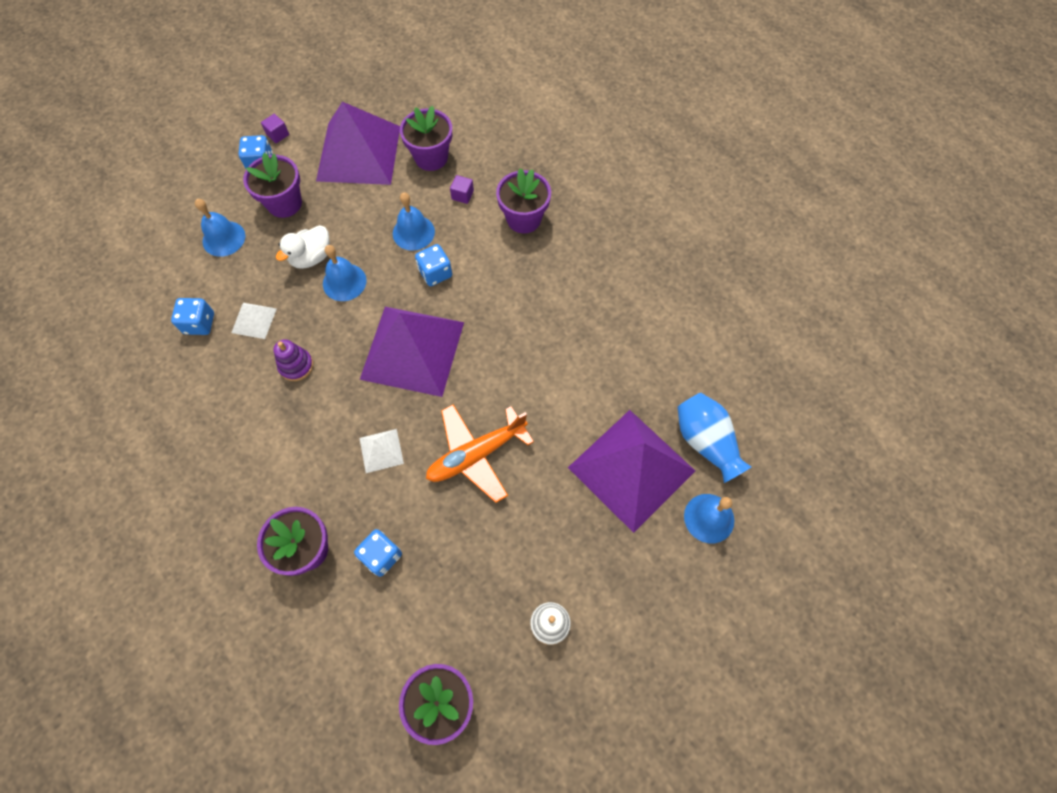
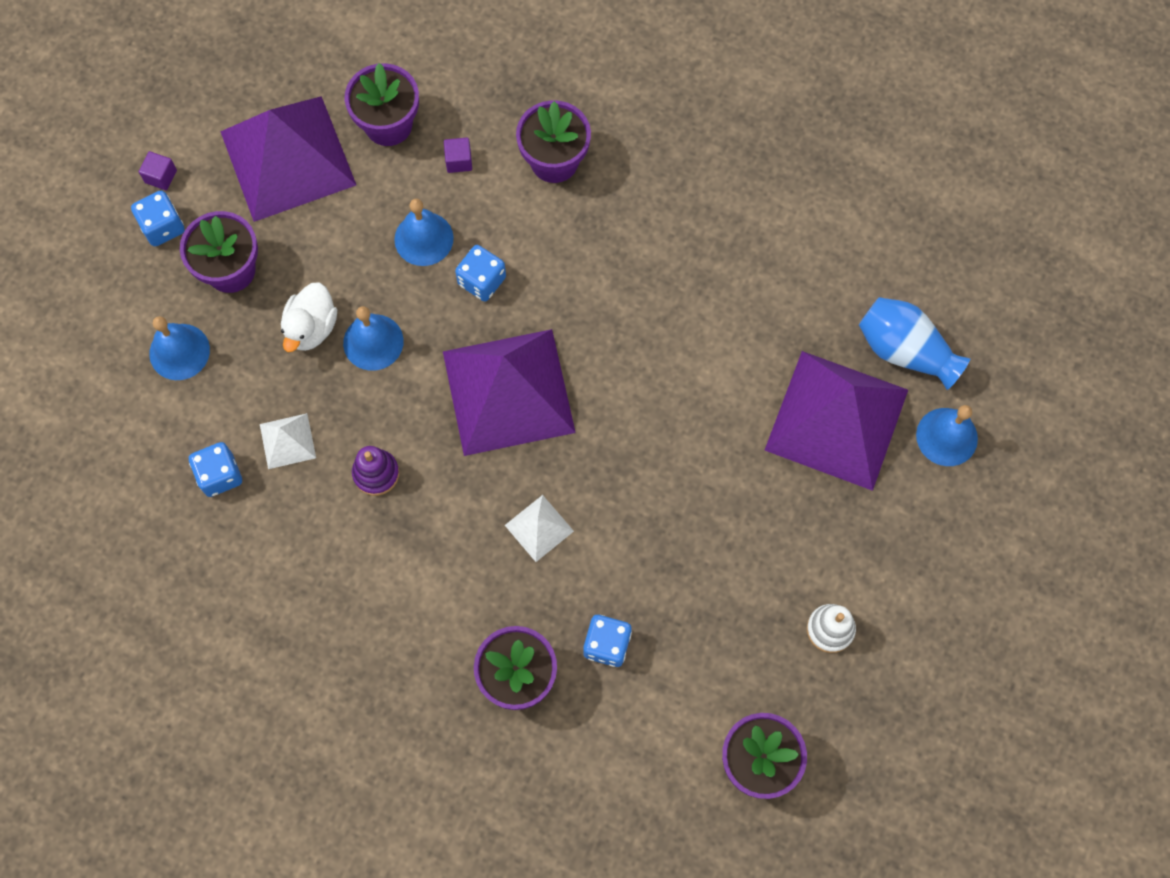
camera: 25 degrees left, 5 degrees up
(476, 454) = (652, 482): orange plane -> none

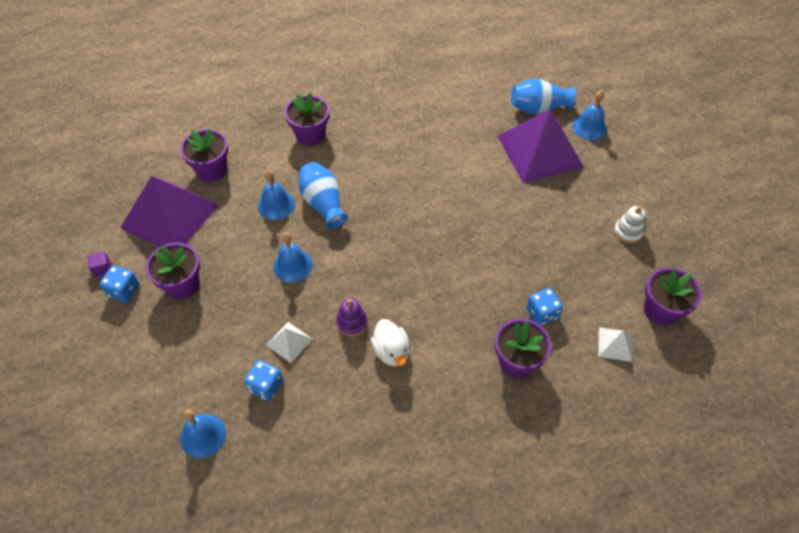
camera: 40 degrees left, 15 degrees down
(179, 351) = (187, 343): blue bell -> blue bell (203, 435)
(311, 327) = (253, 281): white duck -> white duck (391, 351)
(459, 161) = (263, 163): purple cube -> none
(482, 281) = (323, 203): blue dice -> blue vase
(508, 391) = (383, 240): purple pyramid -> none
(539, 528) = (457, 287): white pyramid -> white pyramid (615, 344)

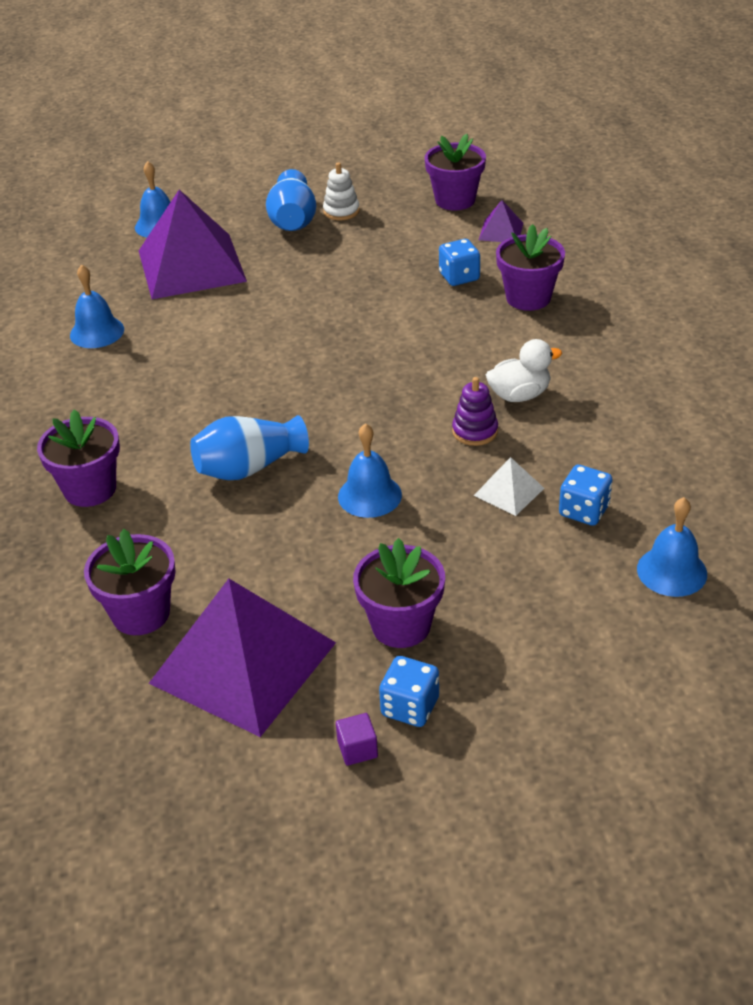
camera: 85 degrees left, 15 degrees down
(276, 205) = (242, 522): blue bell -> blue bell (97, 332)
(538, 108) = (108, 263): blue vase -> blue vase (293, 221)
(615, 344) = (501, 231): white pyramid -> purple pyramid

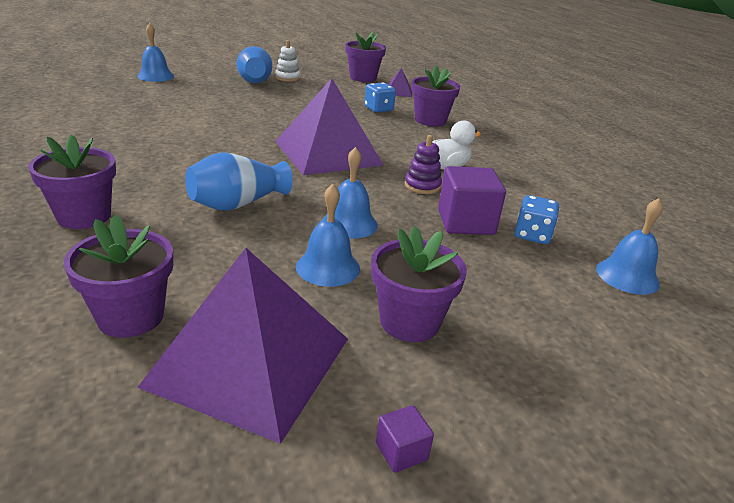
camera: 15 degrees left, 10 degrees down
(97, 332) = (102, 123): blue bell -> blue bell (328, 267)
(191, 266) = (180, 95): purple pyramid -> purple pyramid (328, 153)
(410, 707) = (445, 400): blue dice -> none
(509, 491) = (465, 222): white pyramid -> purple cube

